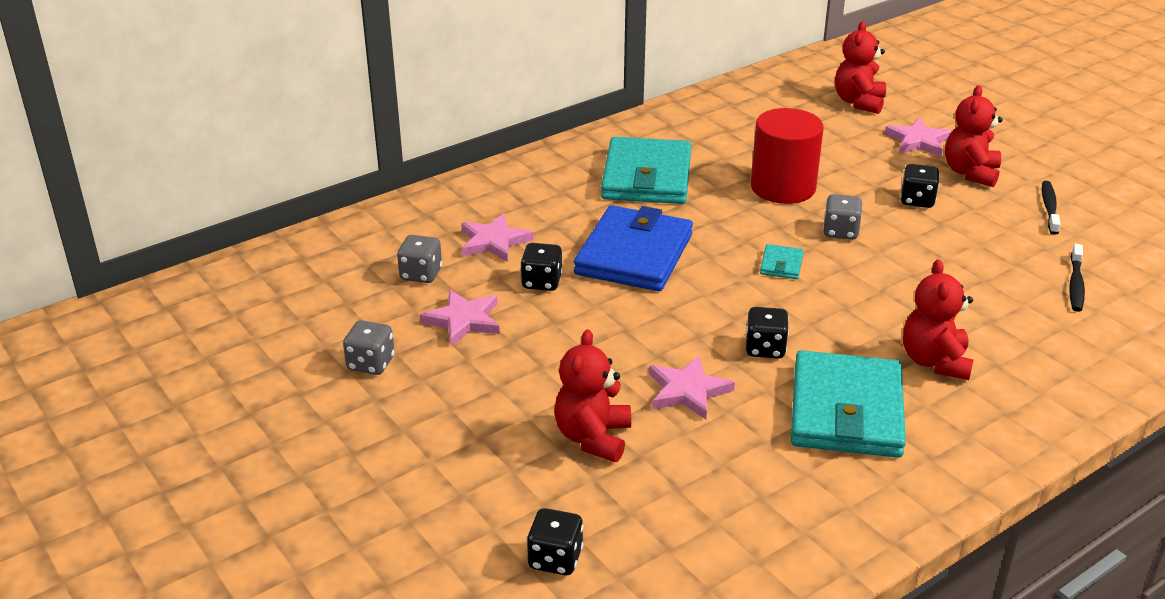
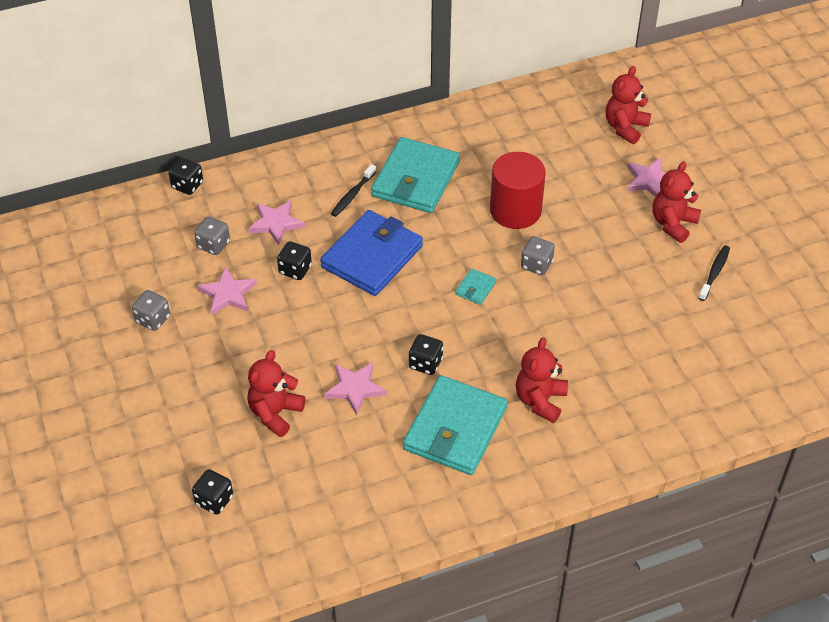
camera: 15 degrees right, 15 degrees up
(917, 200) = (613, 244): black dice -> black dice (187, 185)
(1075, 284) = (687, 352): black toothbrush -> black toothbrush (352, 195)

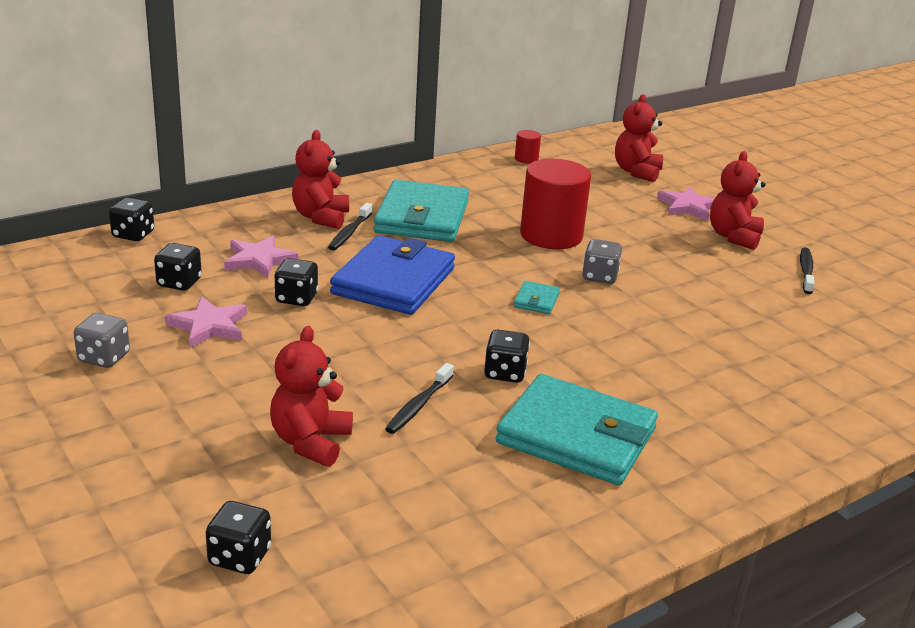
camera: 15 degrees left, 20 degrees down
(213, 245) = (179, 283): grey dice -> black dice
(355, 388) = (418, 405): pink star -> black toothbrush
(455, 429) = (576, 436): turquoise wallet -> turquoise wallet turned 75 degrees counterclockwise
(531, 103) = (526, 159): none -> red cylinder
(540, 400) = (674, 397): red teddy bear -> red teddy bear (321, 217)

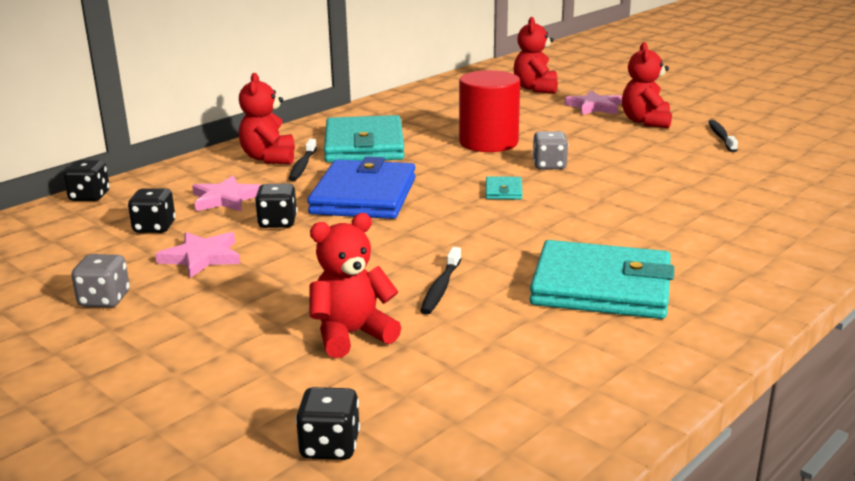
camera: 10 degrees left, 5 degrees down
(310, 442) = (351, 335): red teddy bear -> red teddy bear turned 60 degrees clockwise
(505, 373) = (507, 249): black dice -> none
(526, 159) = (434, 92): red cylinder -> none

